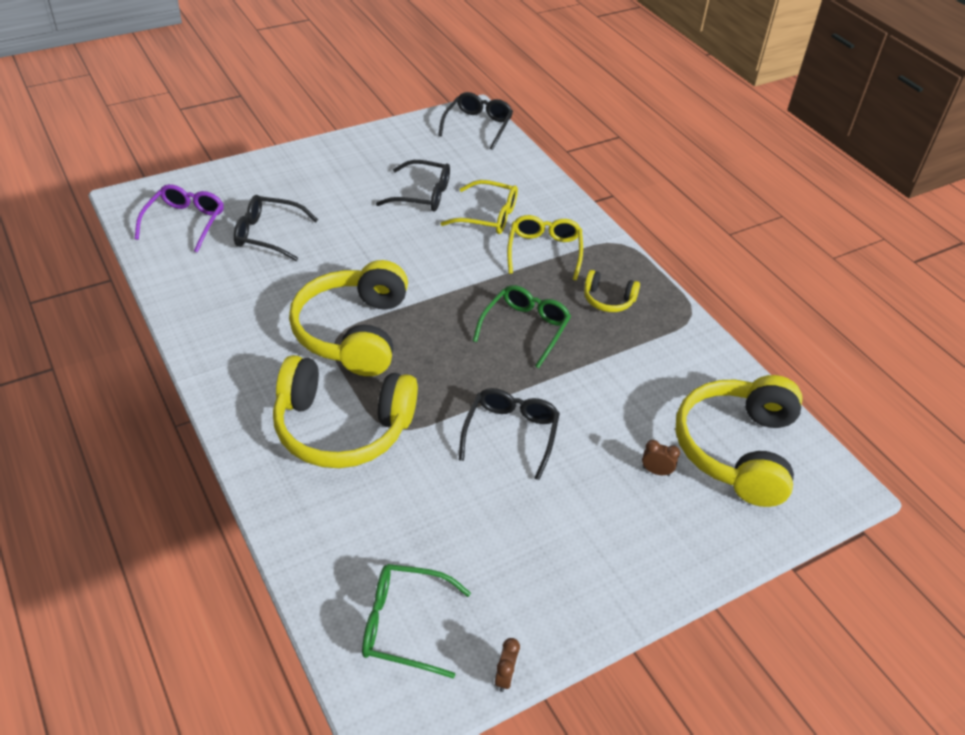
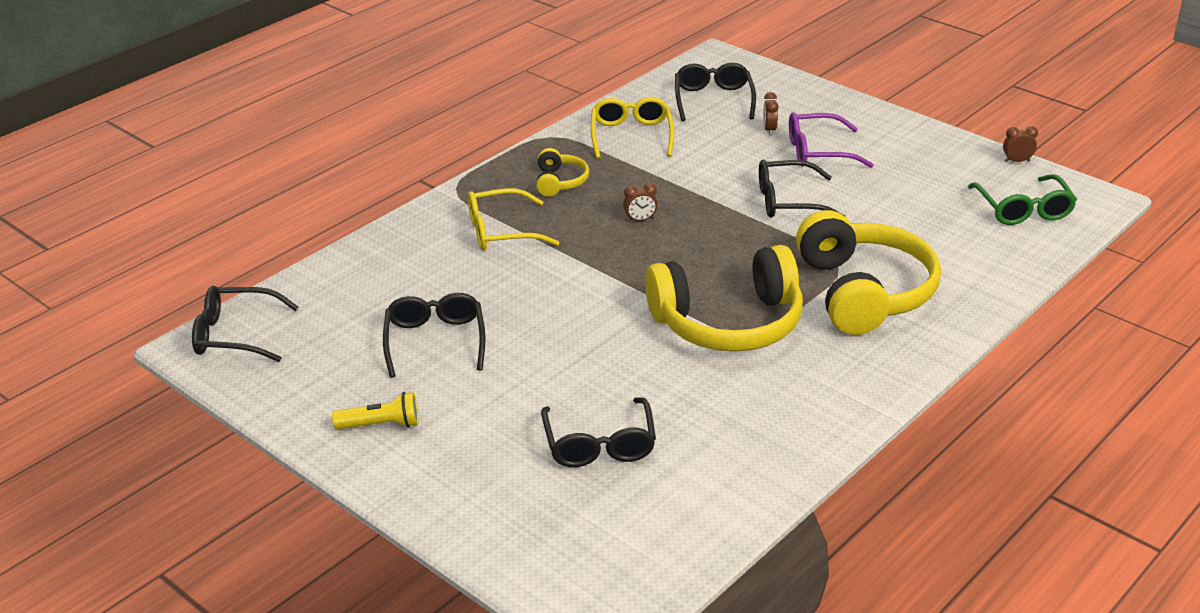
camera: 105 degrees left, 10 degrees down
(185, 222) = (621, 533): purple glasses -> purple glasses (818, 152)
(351, 160) = (381, 425): none -> yellow flashlight
(488, 216) = (454, 281): yellow glasses -> yellow glasses (631, 135)
(525, 328) = (640, 220): green glasses -> brown clock
(737, 449) = (713, 100): yellow headphones -> black glasses

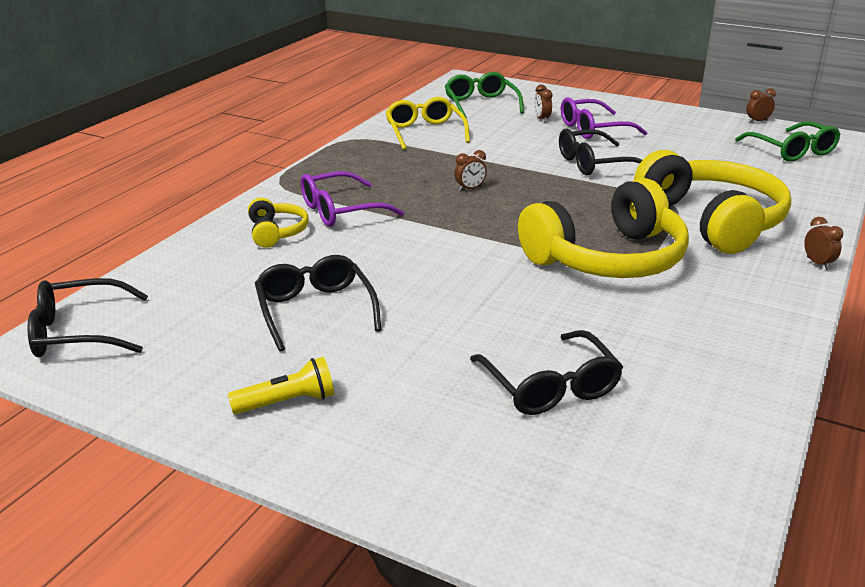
camera: 15 degrees left, 5 degrees down
(501, 232) = (340, 211): yellow glasses -> purple glasses
(560, 182) = (378, 169): yellow headphones -> yellow headphones (276, 232)
(713, 100) = (481, 104): black glasses -> green glasses
(933, 357) = (817, 263): none -> brown clock

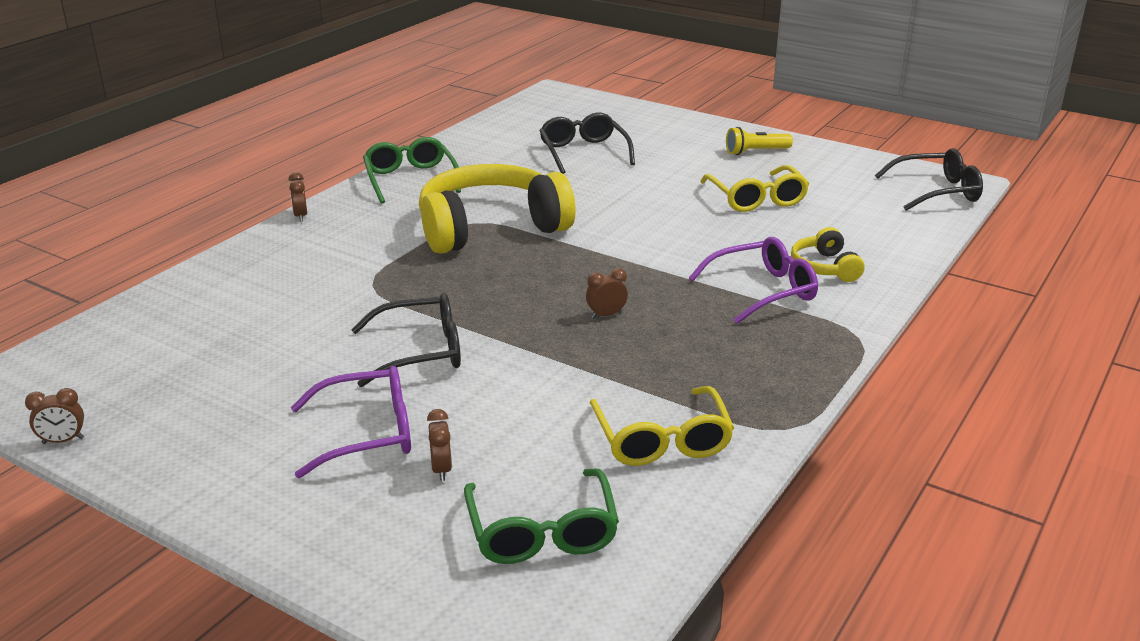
camera: 175 degrees left, 0 degrees up
(315, 310) = (756, 199): black glasses -> yellow glasses
(712, 221) = (350, 261): yellow headphones -> none
(792, 151) = (110, 364): green glasses -> green glasses (410, 179)

